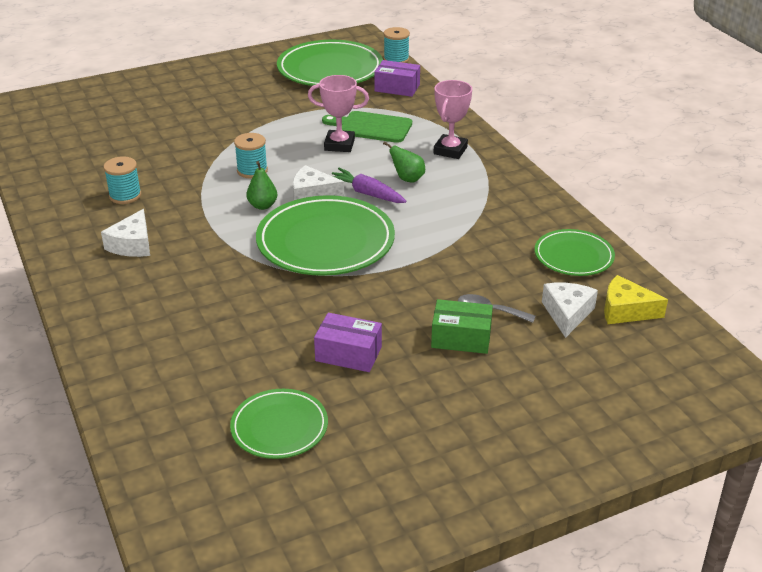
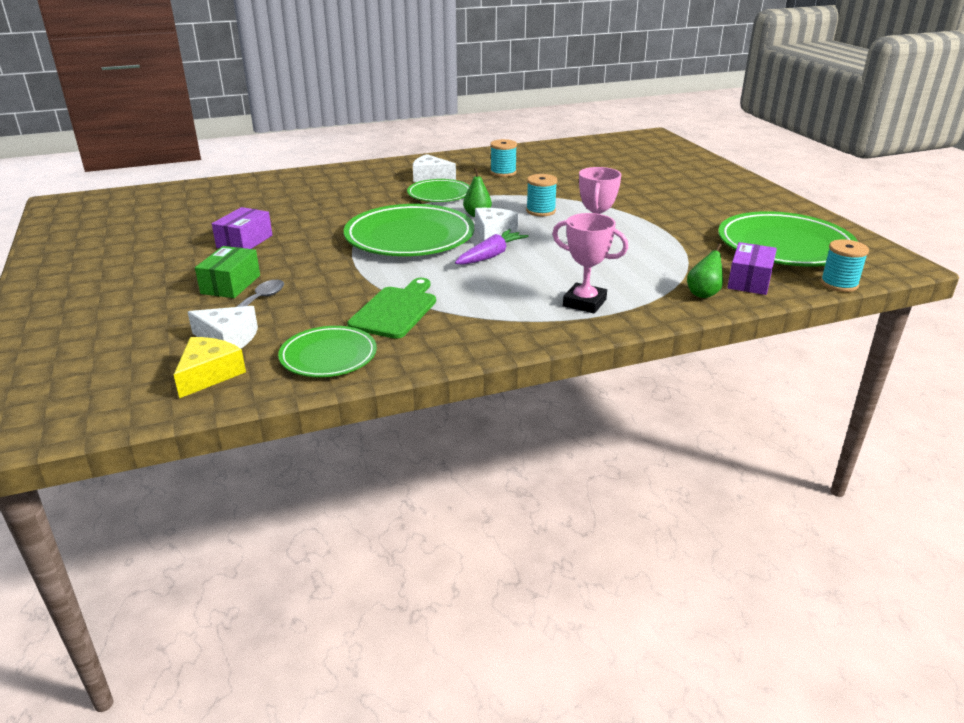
camera: 95 degrees right, 5 degrees down
(279, 427) = (183, 220): green plate -> green plate (439, 194)
(371, 127) = (638, 263): green cutting board -> green cutting board (396, 310)
(407, 179) = (518, 276): green pear -> green pear (703, 294)

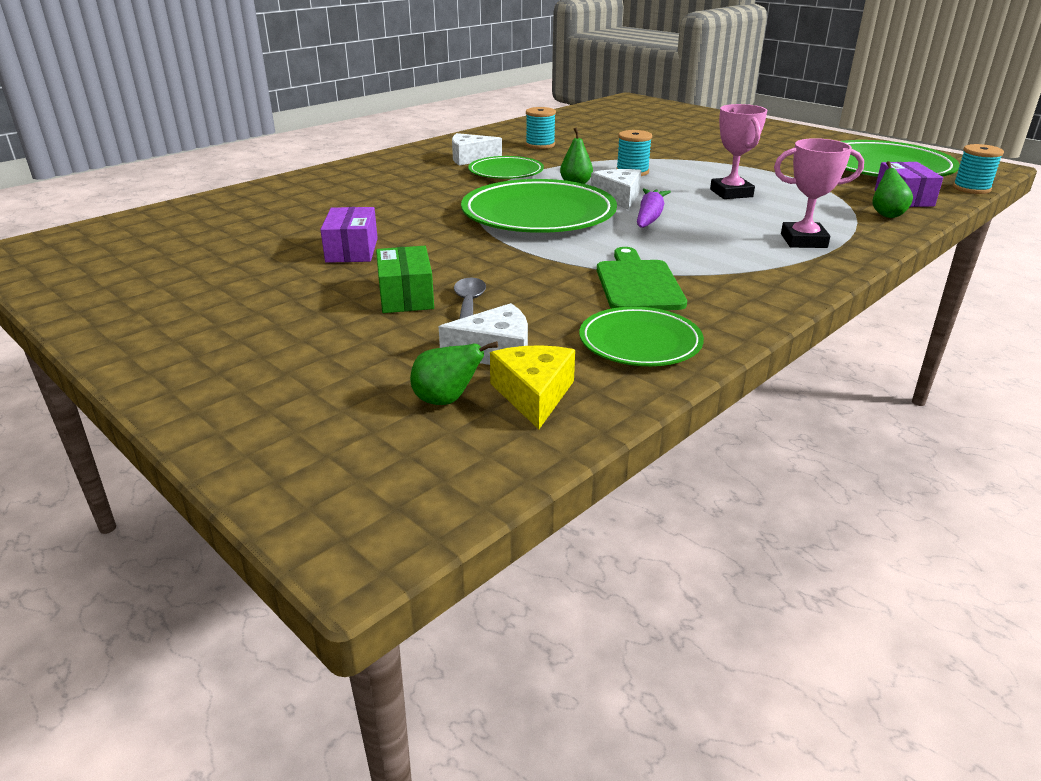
camera: 25 degrees left, 0 degrees up
(155, 364) = (446, 400): none -> green pear

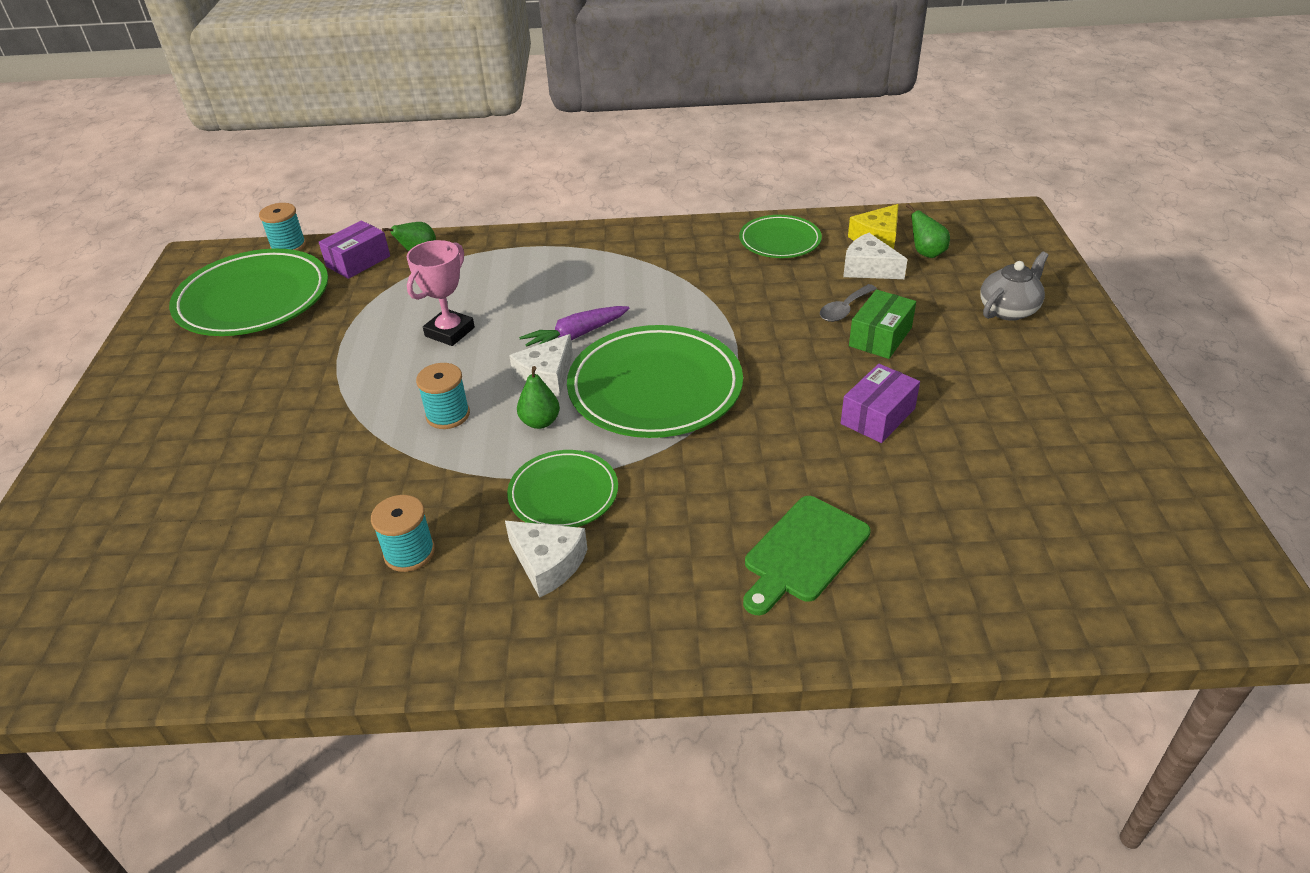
camera: 135 degrees left, 10 degrees up
(282, 369) = (1008, 310): none -> grey teapot
(638, 283) = (710, 277): green cutting board -> green cutting board (803, 552)
(803, 241) = (533, 260): pink trophy -> none

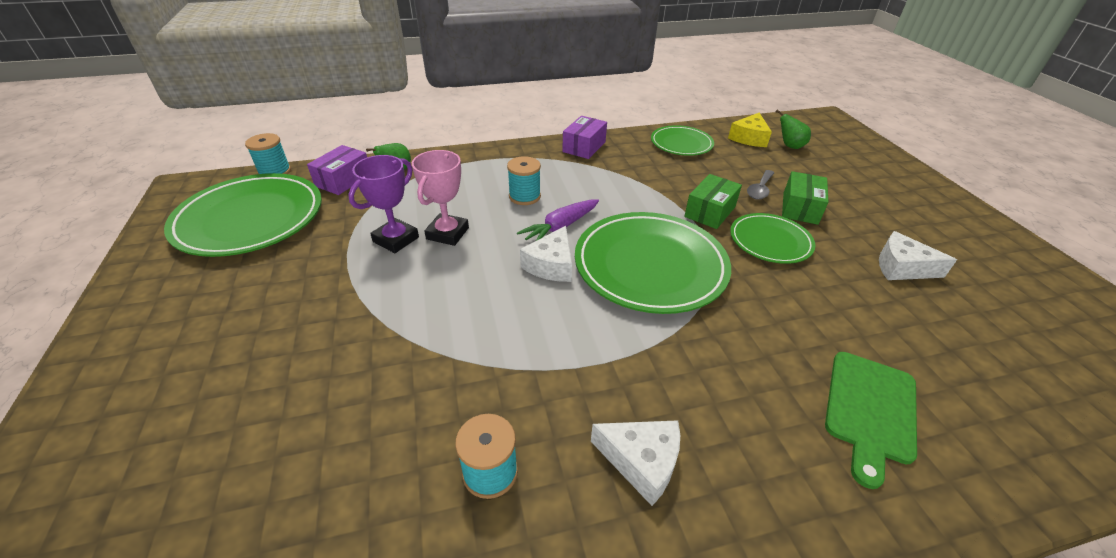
camera: 15 degrees left, 0 degrees up
(393, 334) = (396, 239): none -> purple trophy
(448, 415) = (474, 311): turquoise spool -> turquoise spool (524, 196)
(540, 422) = (564, 308): green pear -> none
(563, 493) = (620, 379): green plate -> green plate (770, 241)
(762, 332) = (710, 211): none -> green box
(868, 268) = (757, 159): white cheese -> white cheese (902, 267)
(878, 416) = (842, 272): purple box -> purple box (584, 147)
(1008, 310) = (874, 181): grey teapot -> none

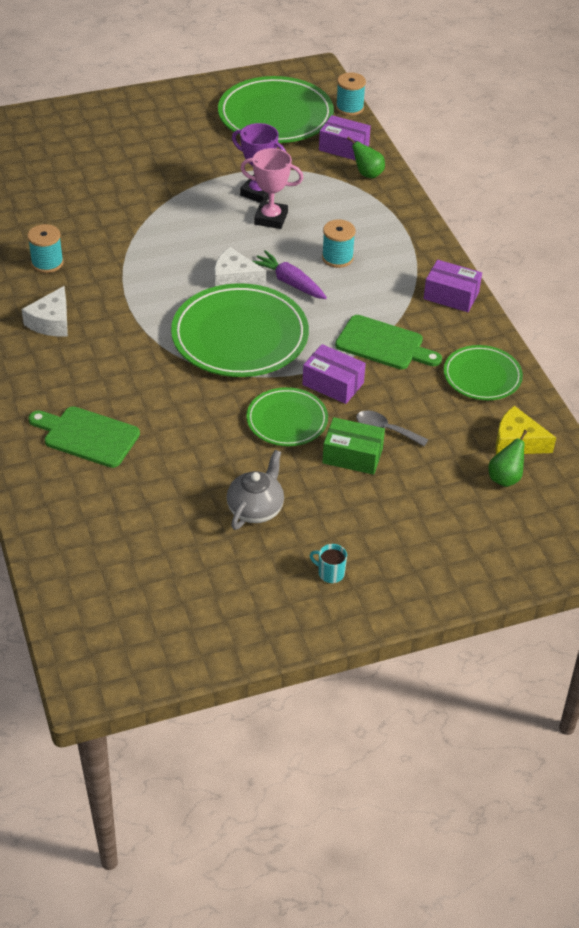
camera: 85 degrees right, 5 degrees up
(650, 182) = (383, 344): none -> green cutting board
(710, 211) = (333, 384): green box -> purple box
(902, 267) = (256, 508): white cheese -> grey teapot
(948, 229) = (330, 573): none -> turquoise mug

